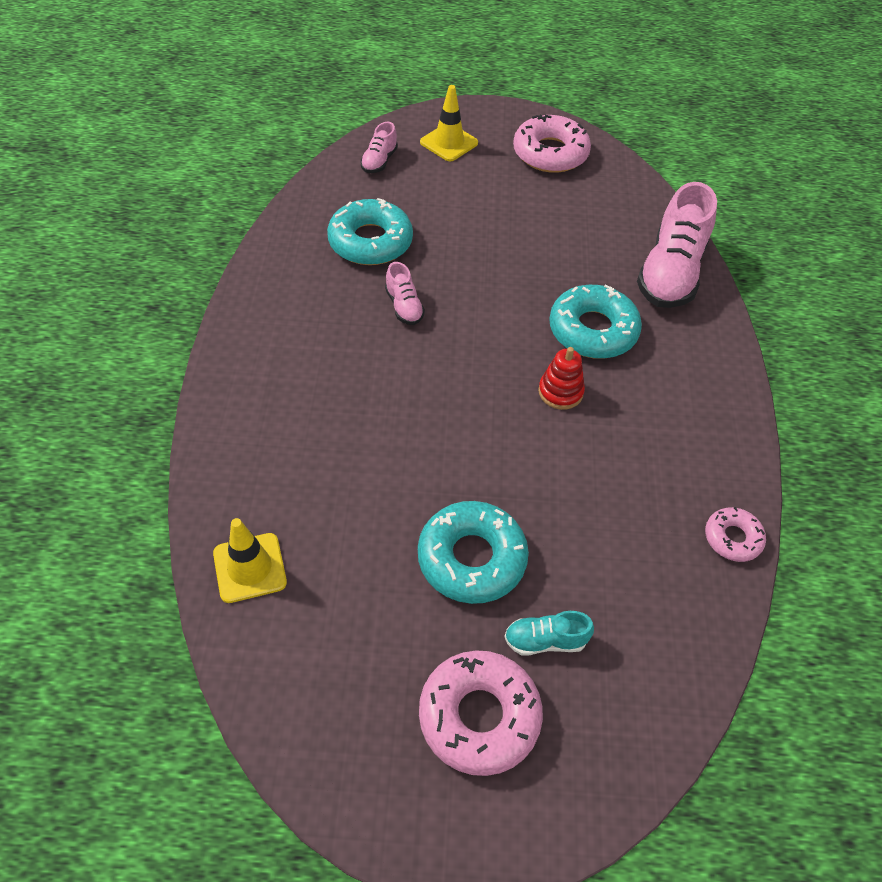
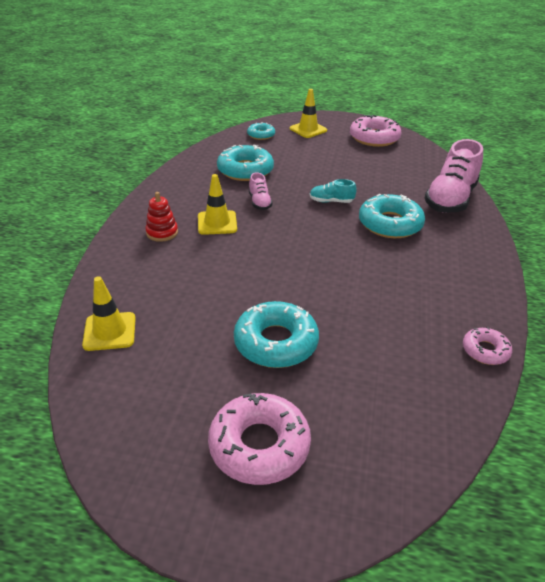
camera: 10 degrees right, 15 degrees down
(351, 354) = (217, 223): none -> yellow traffic cone
(379, 161) = (261, 135): pink shoe -> turquoise donut
(545, 640) = (323, 400): turquoise shoe -> turquoise shoe (331, 201)
(560, 392) = (361, 254): red stacking toy -> red stacking toy (162, 233)

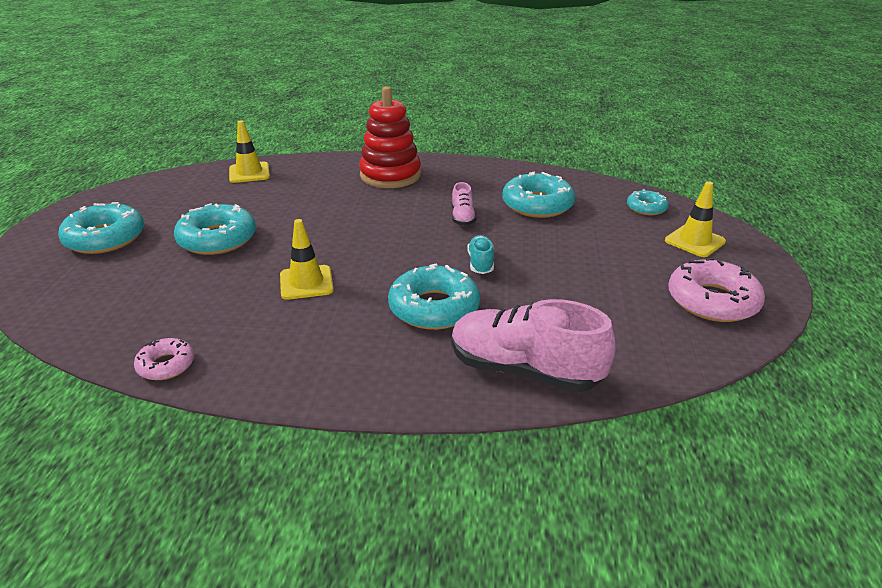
camera: 85 degrees right, 5 degrees down
(162, 233) = (390, 175): red stacking toy -> red stacking toy, size x1.95
(217, 223) = (413, 198): yellow traffic cone -> yellow traffic cone (306, 283)
(259, 202) = (462, 217): pink shoe -> pink shoe turned 75 degrees counterclockwise
(259, 445) = (105, 238): pink donut -> turquoise donut

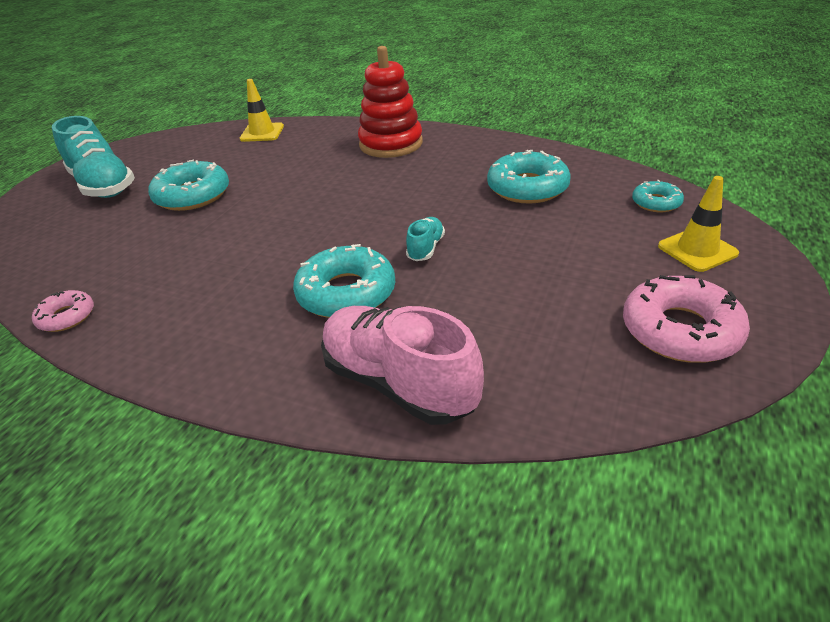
camera: 20 degrees right, 5 degrees up
(105, 238) = (103, 185): turquoise donut -> turquoise shoe
(306, 283) = (241, 249): yellow traffic cone -> none
(462, 217) = (437, 195): pink shoe -> none

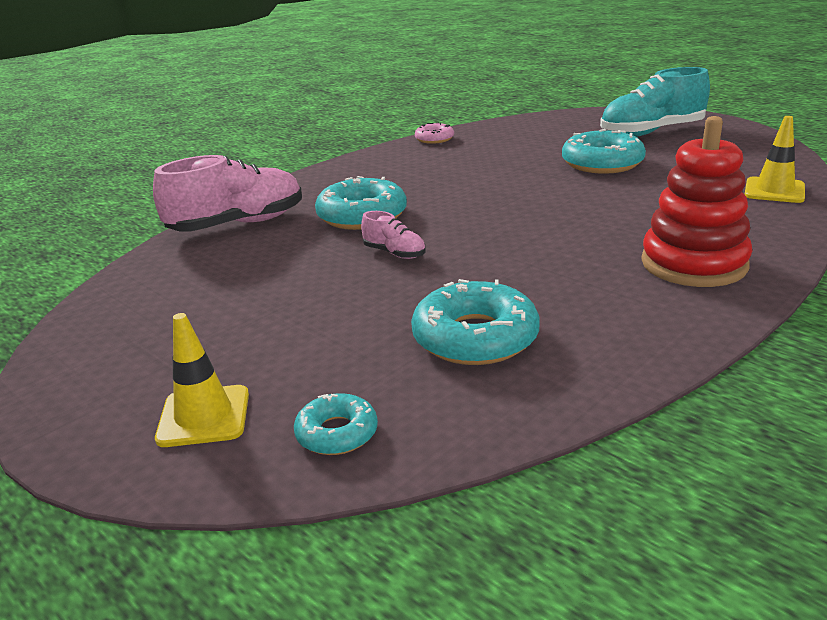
camera: 110 degrees right, 10 degrees down
(425, 248) = (394, 253): turquoise shoe -> pink shoe
(680, 330) = (122, 347): pink donut -> none

